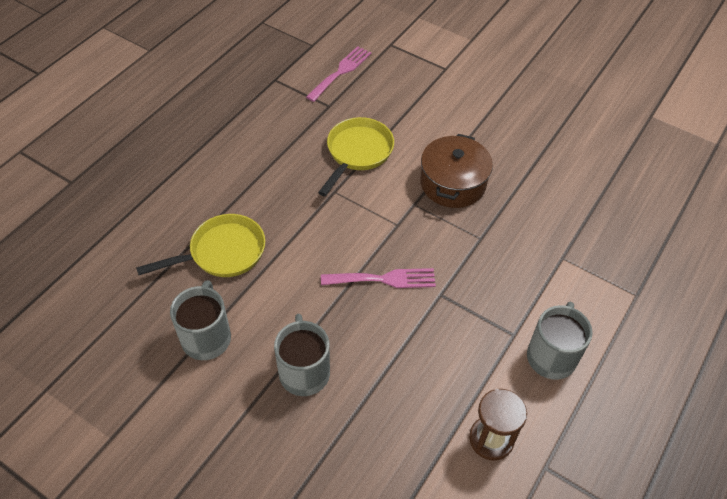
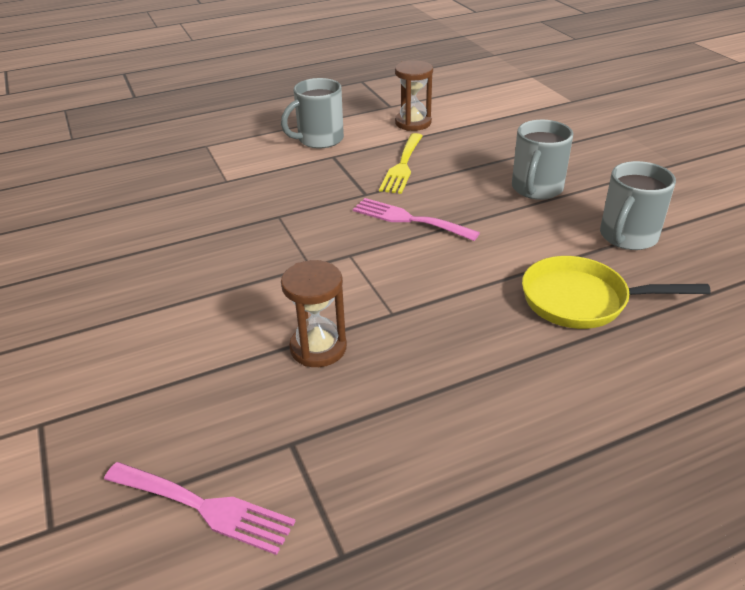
camera: 145 degrees left, 15 degrees down
(341, 72) = (205, 507): pink fork -> pink fork turned 135 degrees counterclockwise
(357, 153) = (318, 348): yellow pan -> brown hourglass
(441, 349) = (402, 166): none -> yellow fork
(453, 183) = (243, 268): brown pot -> none

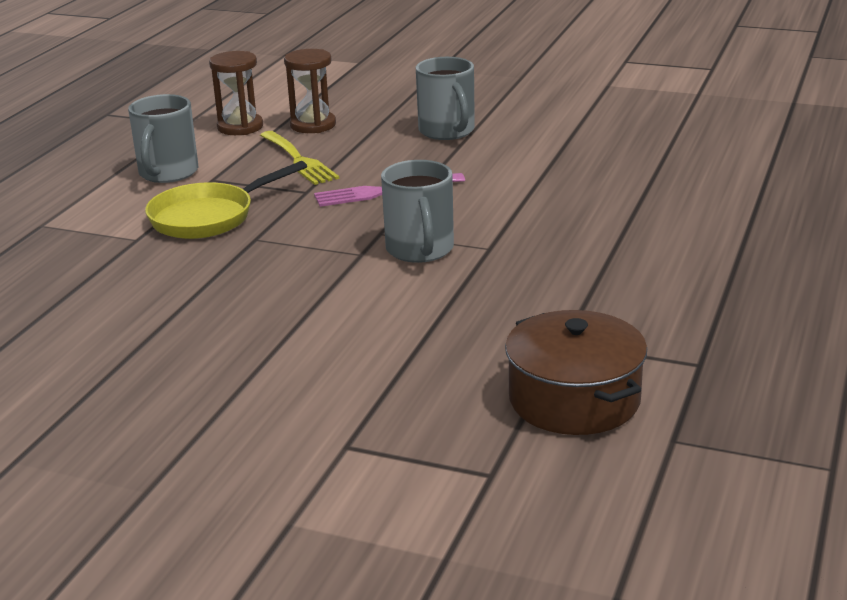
camera: 45 degrees left, 10 degrees down
(205, 507) = (574, 399): pink fork -> brown pot
(318, 348) = (475, 291): brown hourglass -> brown hourglass (313, 125)
(581, 300) = (603, 180): yellow pan -> yellow pan (208, 217)
(627, 237) = (568, 133): grey mug -> grey mug (420, 250)

